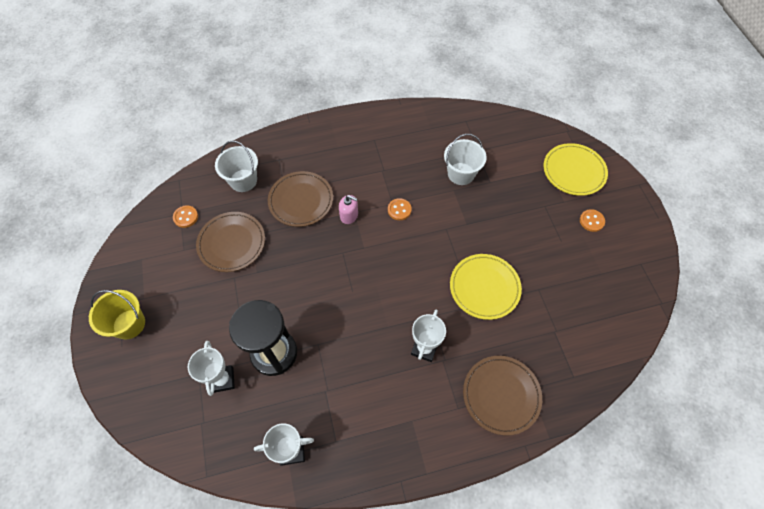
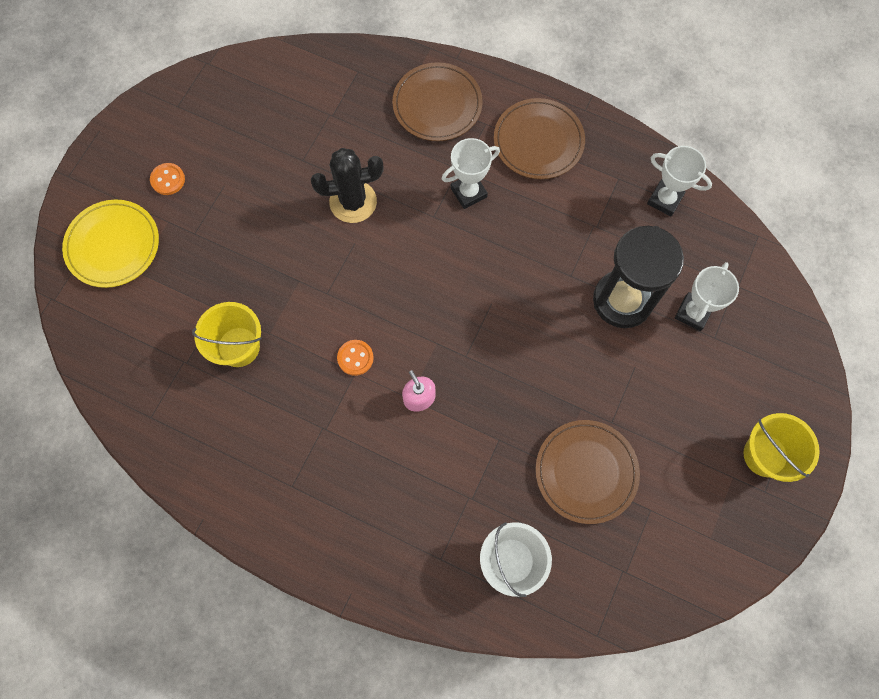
camera: 140 degrees left, 10 degrees up
(186, 217) = (621, 560): orange button -> none
(301, 201) = (460, 466): brown plate -> brown plate (538, 141)
(461, 174) = (238, 347): white bucket -> yellow bucket
(484, 287) = (353, 202): yellow plate -> black cactus

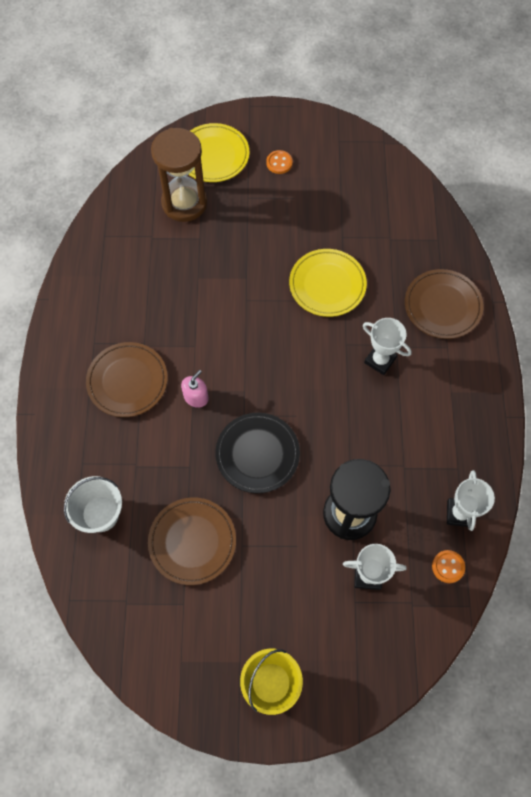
camera: 65 degrees right, 5 degrees down
(160, 306) = (184, 203): none -> brown hourglass
(238, 347) = (178, 263): yellow bucket -> none
(353, 202) = (327, 285): black cactus -> yellow plate
(355, 358) = (206, 341): orange button -> orange button (448, 567)
(517, 361) = (257, 454): none -> black plate
(538, 141) = (454, 393): brown plate -> brown plate (127, 381)

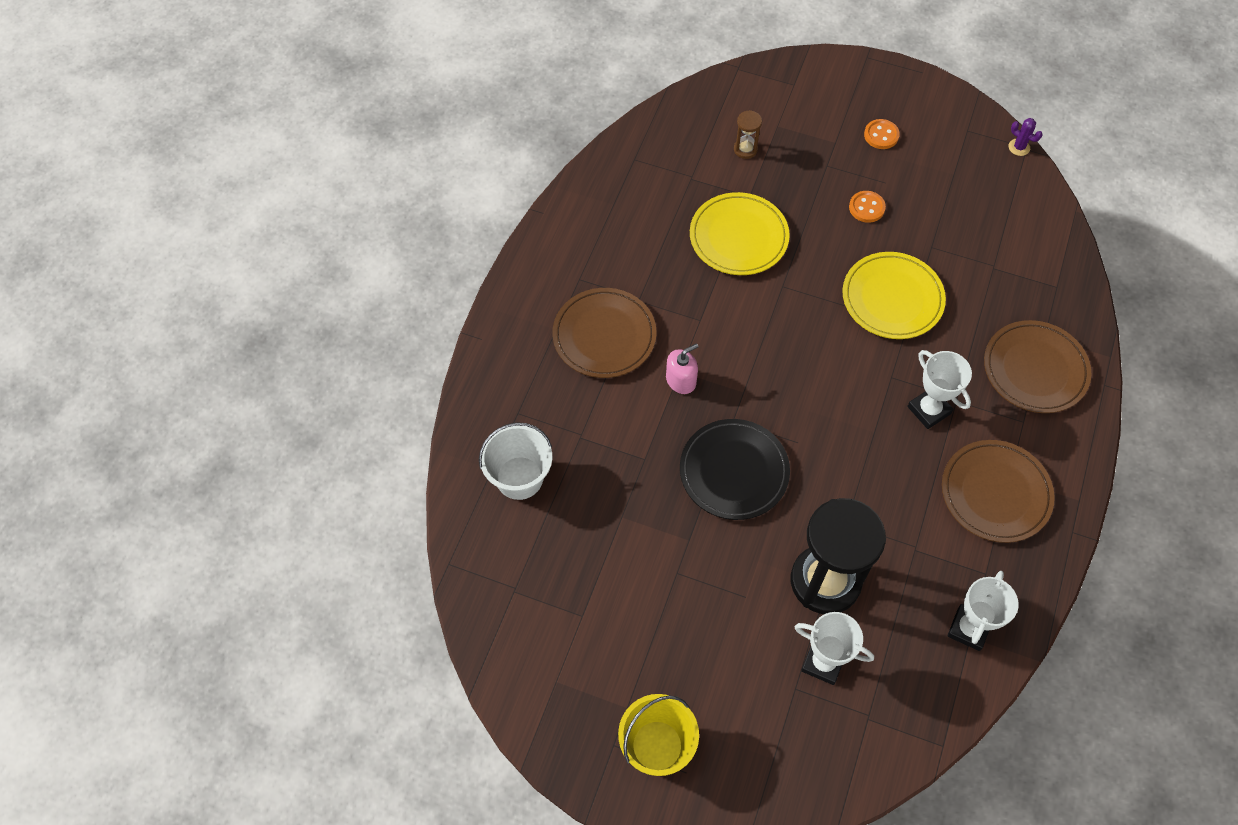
camera: 20 degrees right, 5 degrees down
(184, 203) = (745, 149): brown hourglass -> brown hourglass, size x0.41
(192, 541) = (618, 547): brown plate -> brown plate (995, 493)
(213, 155) = (801, 103): yellow plate -> yellow plate (738, 237)
(378, 143) = (1019, 147): none -> purple cactus
(448, 567) = (931, 688): orange button -> orange button (866, 208)

